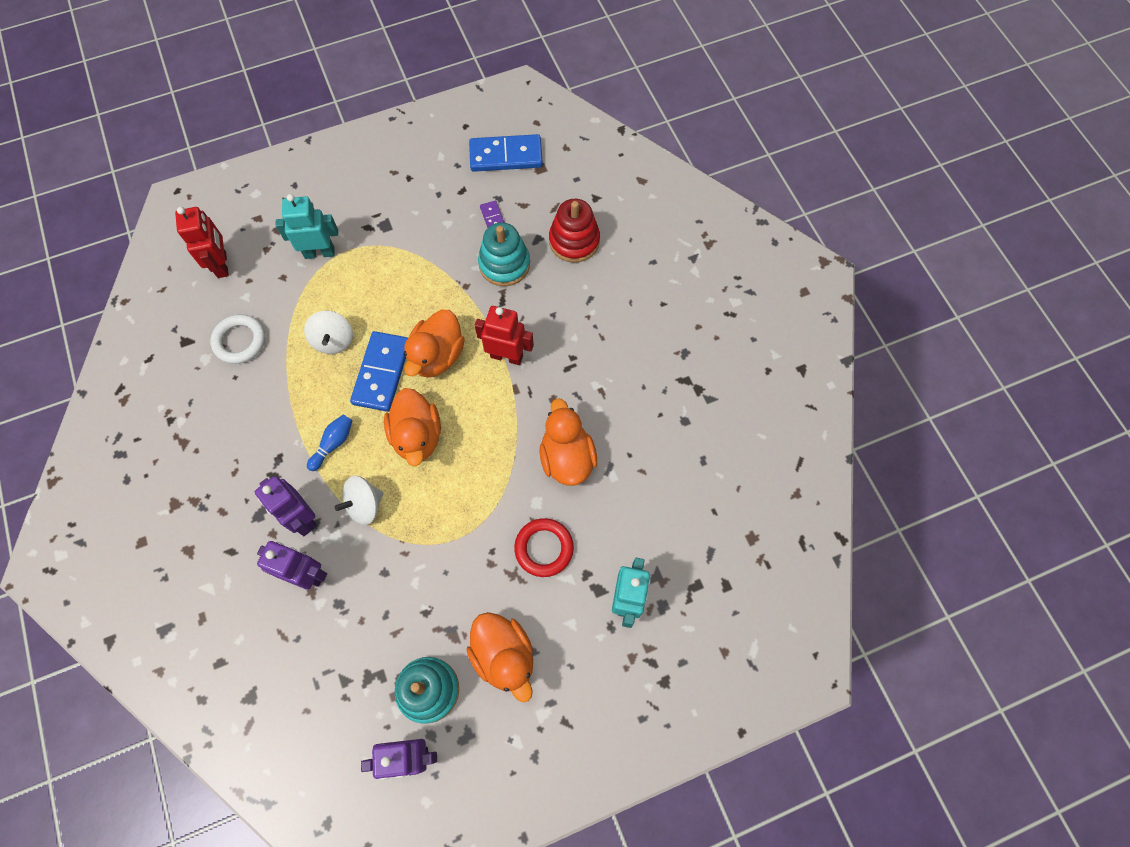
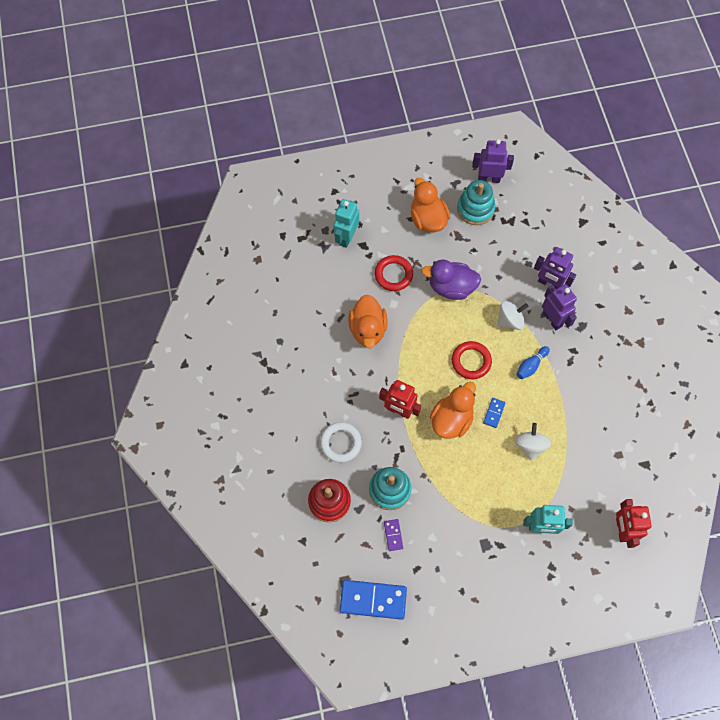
camera: 170 degrees left, 0 degrees up
(240, 341) = (603, 457): white ring -> white ring (340, 443)
(382, 373) = (494, 413): blue domino -> blue domino, size x0.48
(417, 436) = (471, 361): orange duck -> red ring
(455, 543) = (451, 287): none -> purple duck

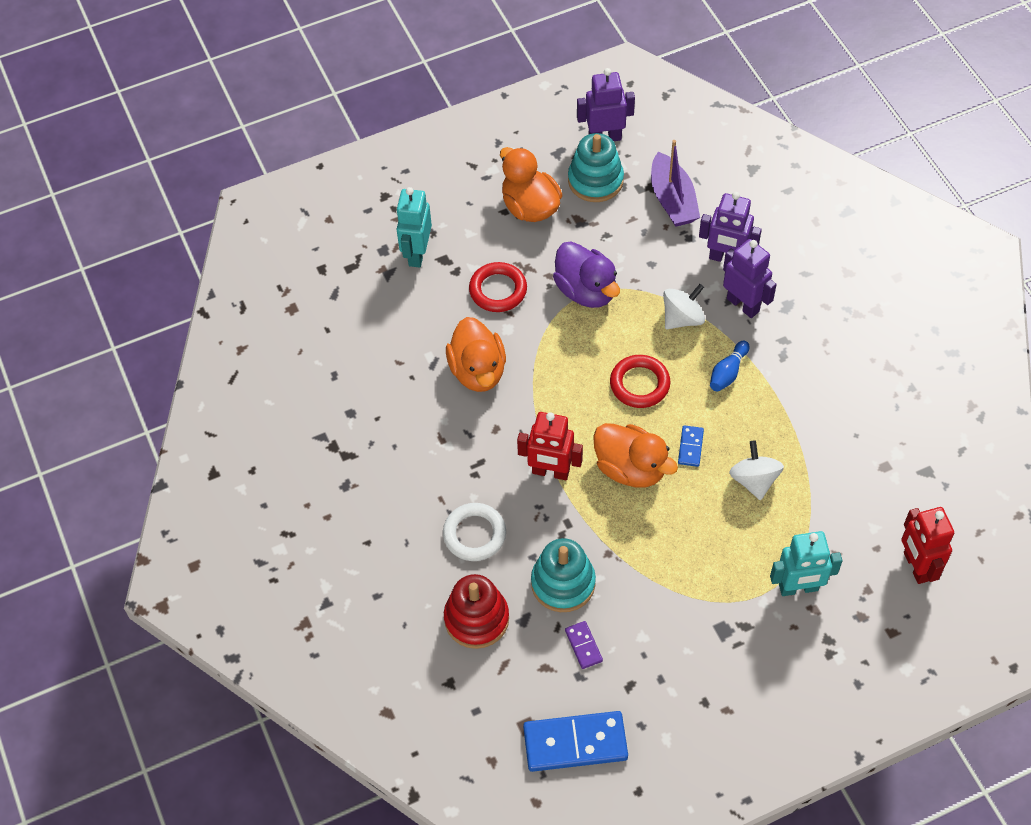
camera: 10 degrees left, 10 degrees down
(451, 287) = (586, 291): purple duck -> purple duck turned 120 degrees counterclockwise
(451, 419) = (630, 468): orange duck -> orange duck turned 105 degrees clockwise
(523, 233) = (672, 200): none -> purple boat

